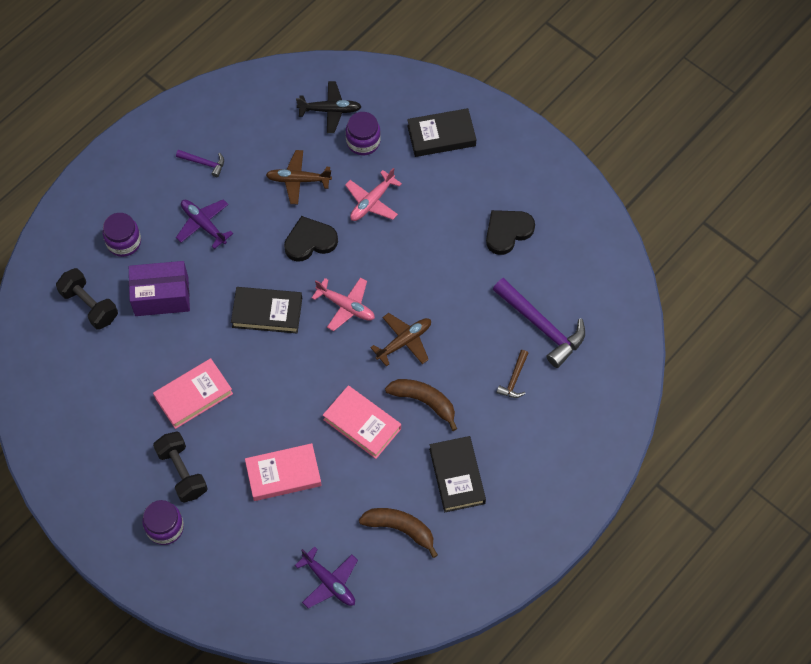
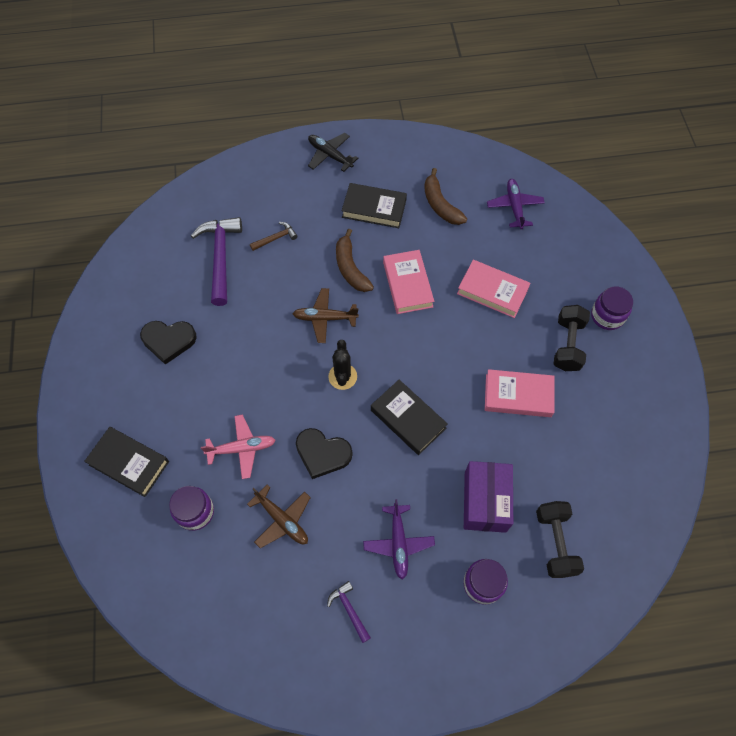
camera: 140 degrees left, 0 degrees up
(161, 296) = (485, 501): purple box -> purple box turned 60 degrees clockwise
(330, 110) = (191, 570): black plane -> black plane (330, 155)
(346, 306) = (342, 376): pink plane -> black cactus
(457, 476) = (374, 209): black book -> black book turned 75 degrees clockwise

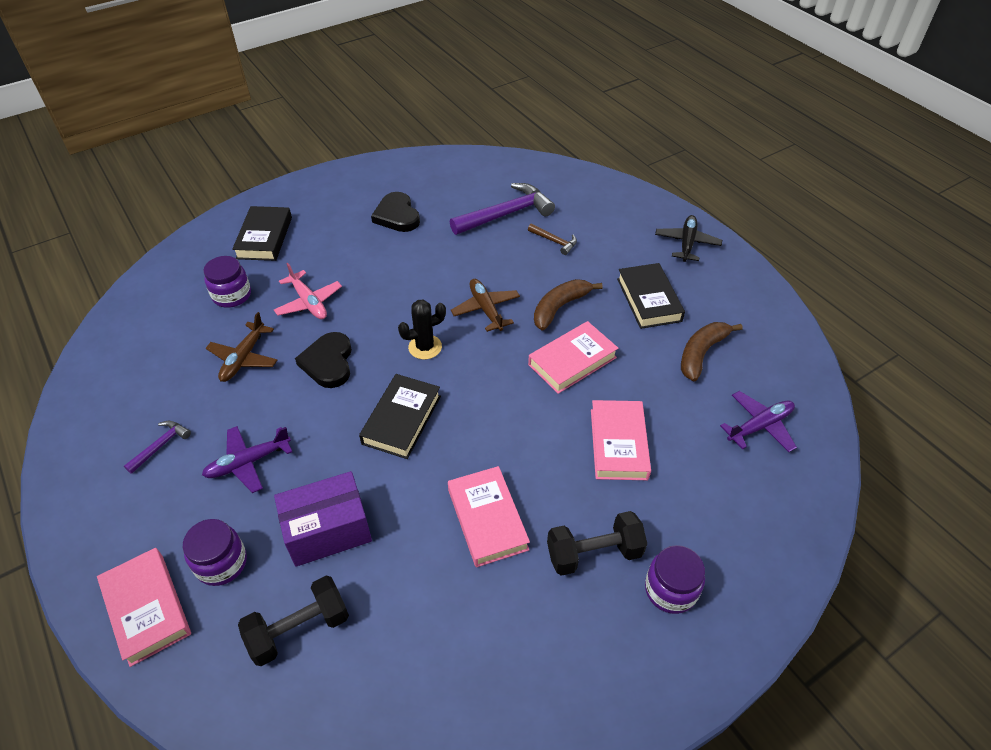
camera: 65 degrees right, 15 degrees down
(500, 646) = (147, 608): none -> pink book

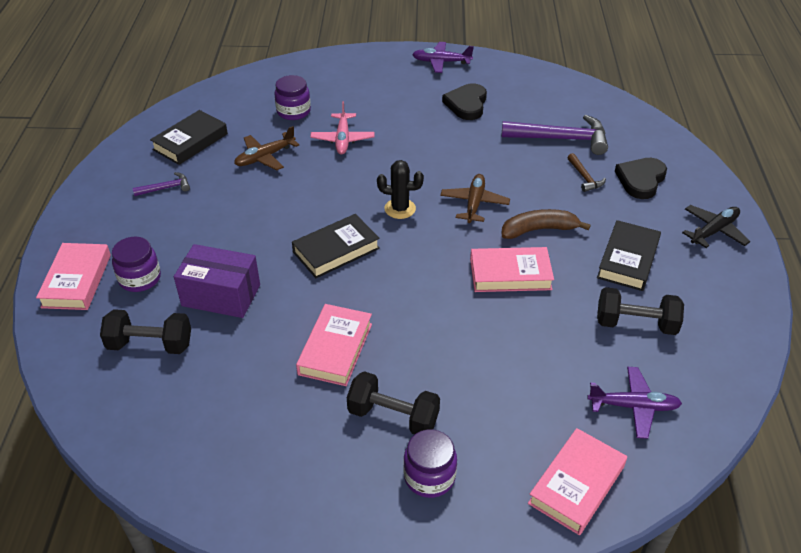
camera: 35 degrees right, 5 degrees down
(248, 462) = (209, 226): purple plane -> purple plane (441, 62)
(264, 238) = (351, 81): black book -> black book (190, 142)
(328, 362) = (319, 187): black heart -> black heart (641, 180)
(618, 444) = (489, 353): pink book -> pink book (576, 484)
(701, 353) = (635, 324): brown banana -> black dumbbell

